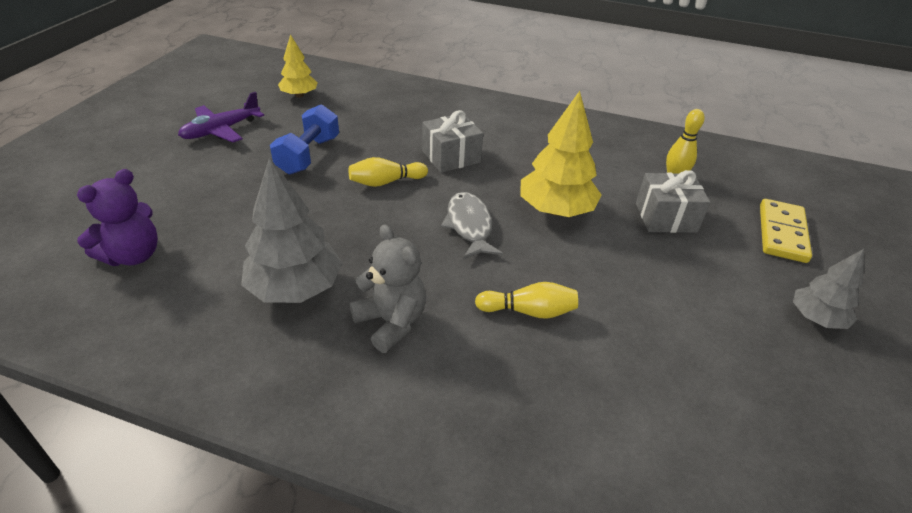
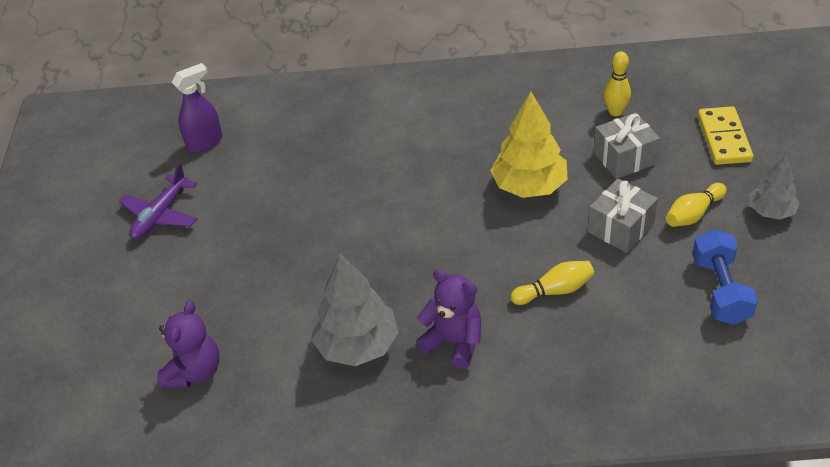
camera: 15 degrees left, 5 degrees up
(299, 95) = (205, 142): yellow tree -> purple spray bottle
(308, 155) = (269, 211): blue dumbbell -> blue dumbbell (720, 290)
(386, 182) = (363, 213): yellow bowling pin -> yellow bowling pin (693, 214)
(391, 322) = (454, 342): grey teddy bear -> purple teddy bear
(451, 157) = (405, 162): grey gift -> grey gift (620, 228)
(469, 226) = (464, 231): grey fish -> none

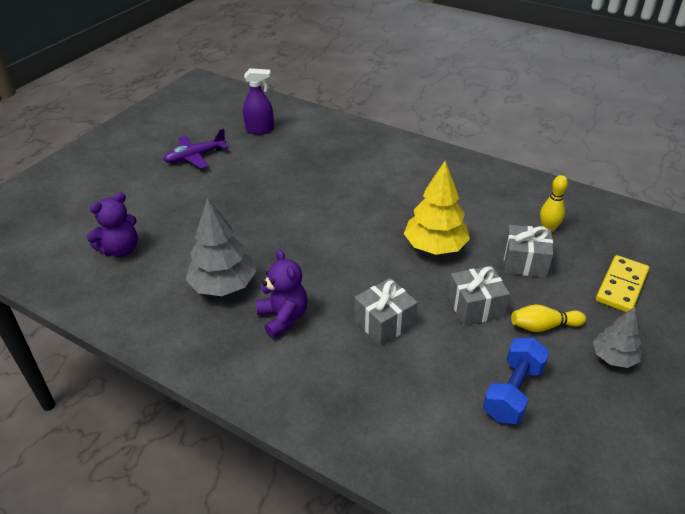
camera: 30 degrees right, 5 degrees down
(555, 291) = (384, 323): yellow bowling pin -> grey gift

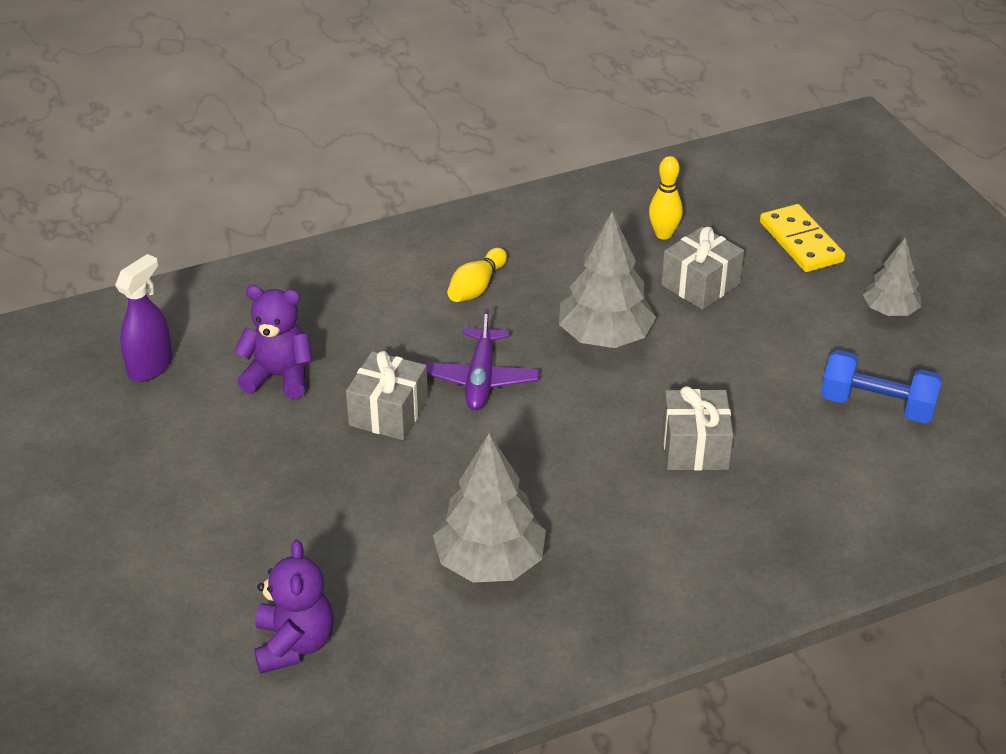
camera: 55 degrees left, 0 degrees up
(195, 157) = (138, 468): purple plane -> purple plane (480, 379)
(283, 318) = (606, 531): purple teddy bear -> purple teddy bear (279, 376)
(435, 247) = (605, 337): yellow tree -> grey tree
(475, 307) = (735, 362): grey gift -> grey gift (388, 412)
(513, 392) = (877, 405): blue dumbbell -> blue dumbbell turned 45 degrees counterclockwise
(543, 326) = (808, 330): yellow bowling pin -> yellow bowling pin (476, 287)

